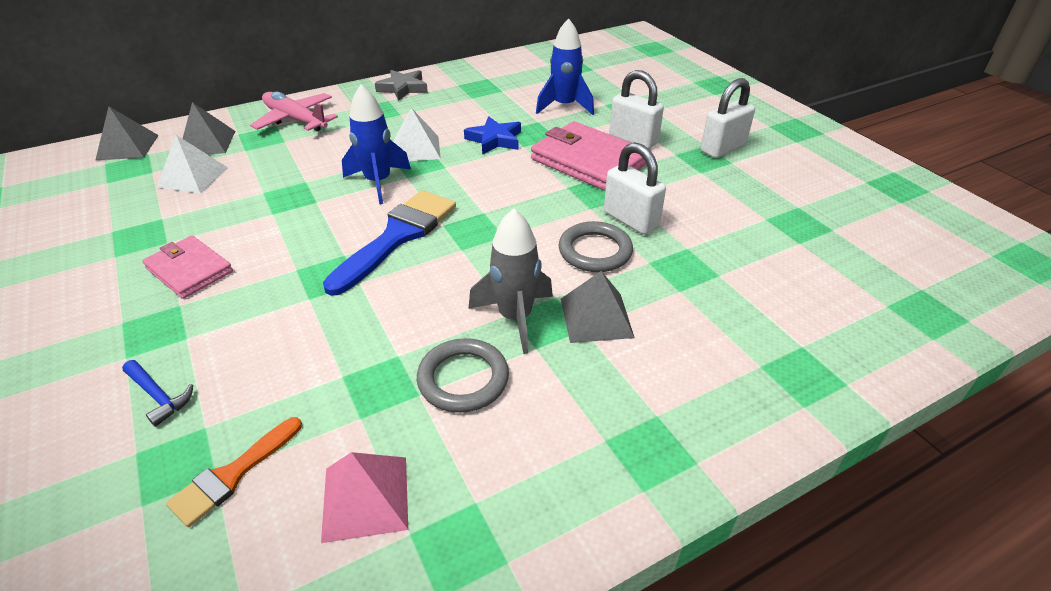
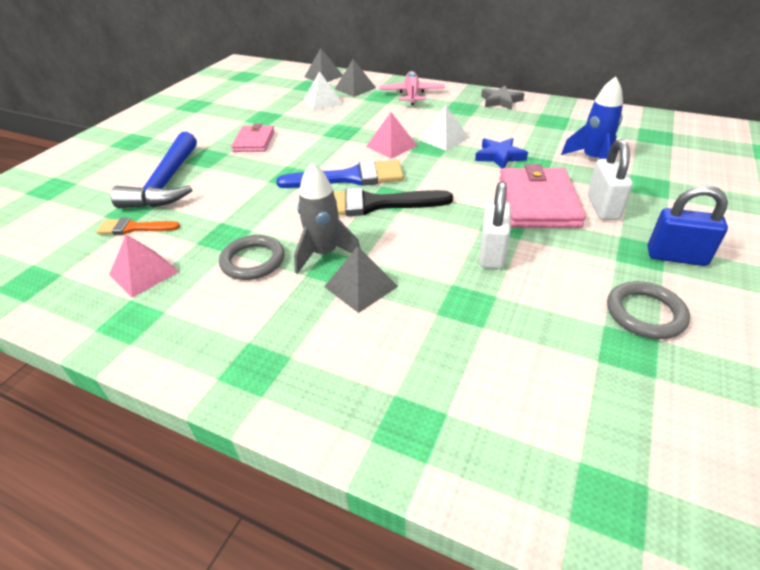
camera: 55 degrees right, 0 degrees up
(158, 396) = (166, 183): blue hammer -> blue hammer, size x2.48
(378, 182) = (391, 146): blue rocket -> pink pyramid
(471, 245) = (374, 204): none -> black brush
(595, 251) = (432, 254): grey ring -> grey ring (645, 313)
(722, 148) = (676, 256): white padlock -> blue padlock

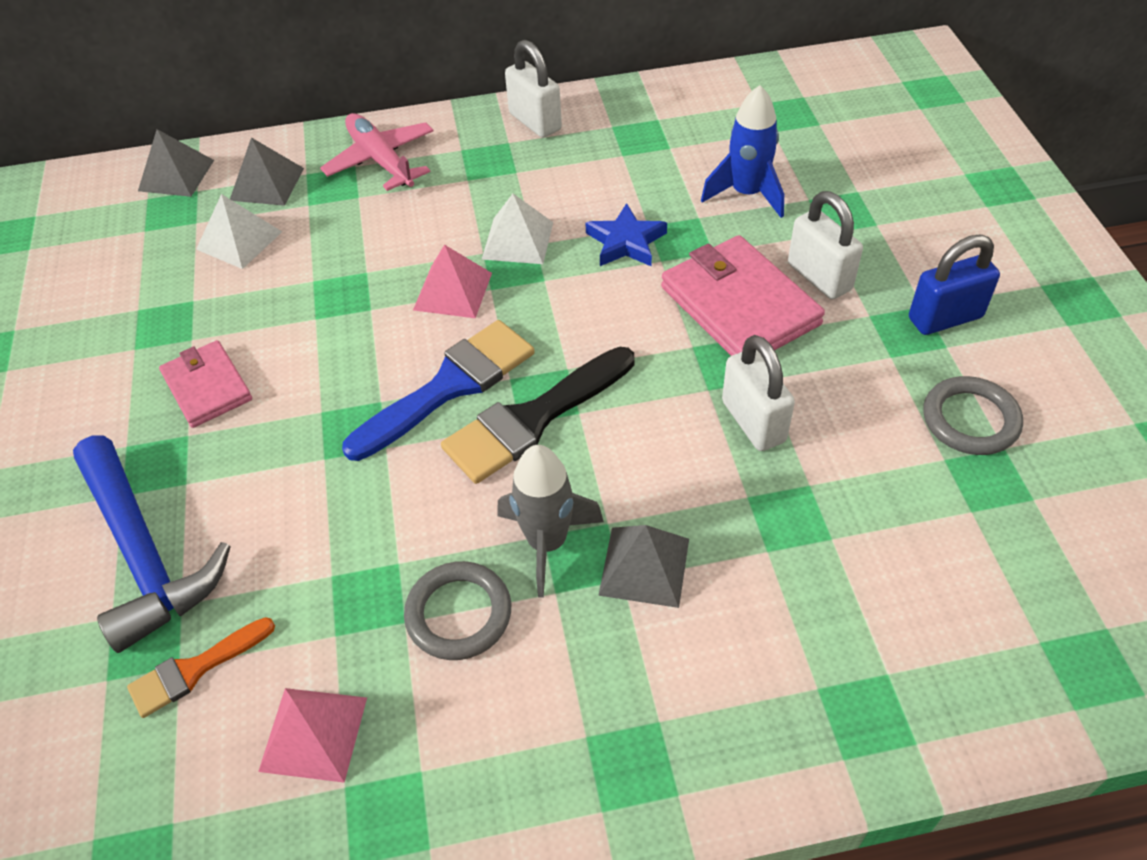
camera: 35 degrees left, 10 degrees up
(501, 101) = (535, 122): grey star -> white padlock

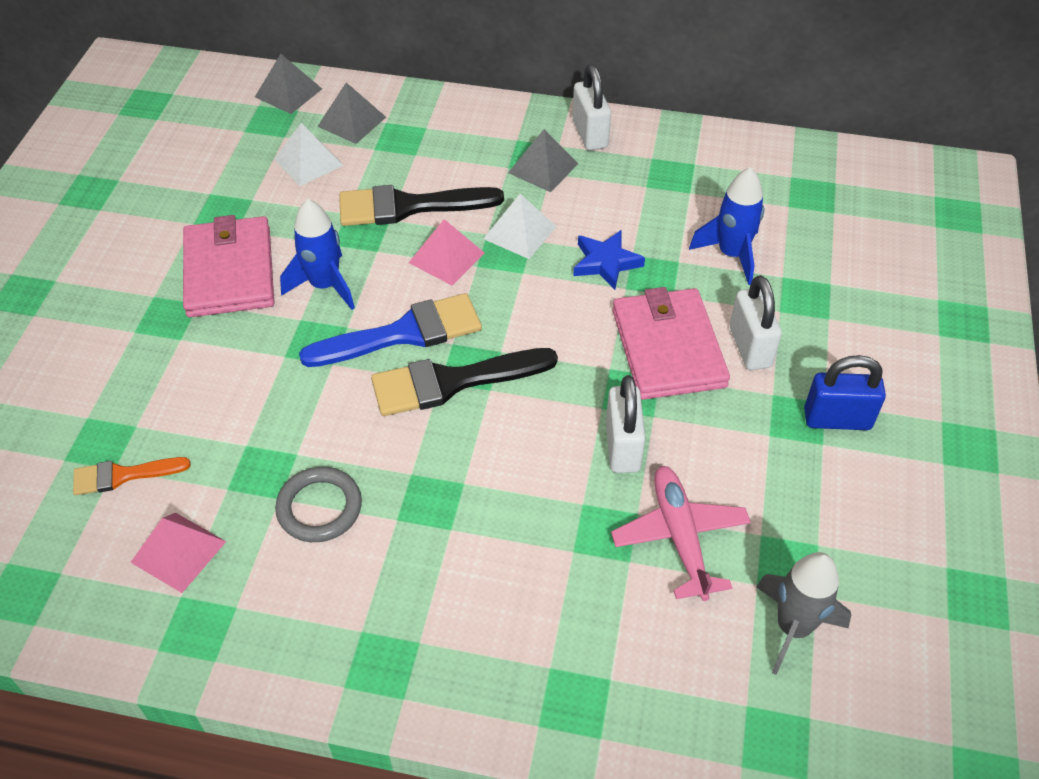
camera: 20 degrees right, 0 degrees up
(144, 553) = (129, 380): blue hammer -> none
(207, 387) = (230, 271): pink wallet -> pink wallet, size x1.63
(330, 365) = (325, 285): none -> blue rocket
(381, 161) = (449, 129): pink plane -> pink plane (680, 537)
(381, 252) = (409, 206): none -> black brush
(547, 543) = (411, 480): grey rocket -> grey rocket (793, 627)
(644, 566) = (473, 526): grey pyramid -> grey pyramid (543, 168)
(970, 420) = (803, 511): grey ring -> none

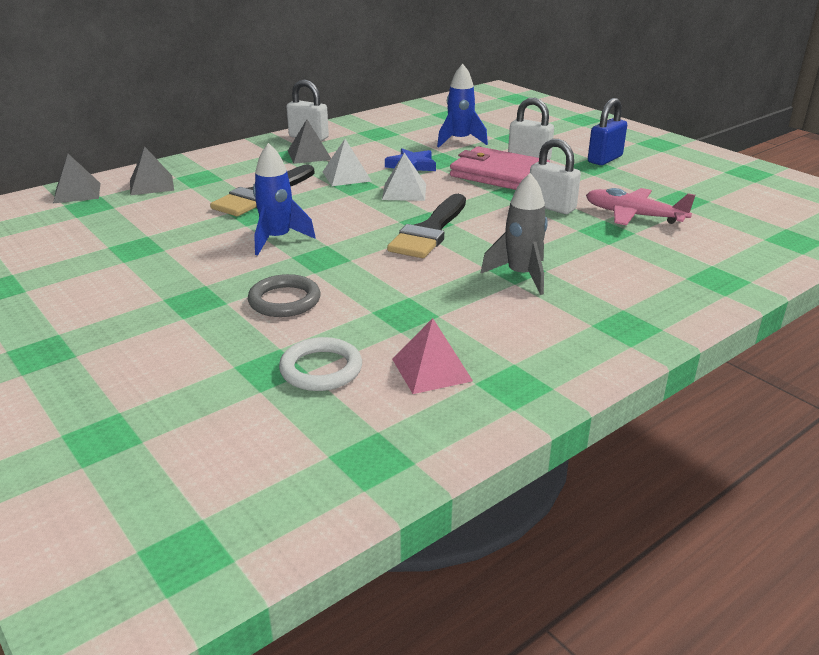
camera: 50 degrees left, 20 degrees down
(123, 475) = (321, 369): orange brush -> white ring
(230, 271) = (198, 264): pink wallet -> none
(308, 162) = (156, 208): white pyramid -> white pyramid (404, 192)
(319, 508) = (468, 304): grey ring -> grey ring (284, 300)
(404, 333) = (365, 231): blue brush -> none
(446, 257) = (327, 199): pink pyramid -> none
(793, 627) = (725, 212): grey rocket -> grey rocket (521, 275)

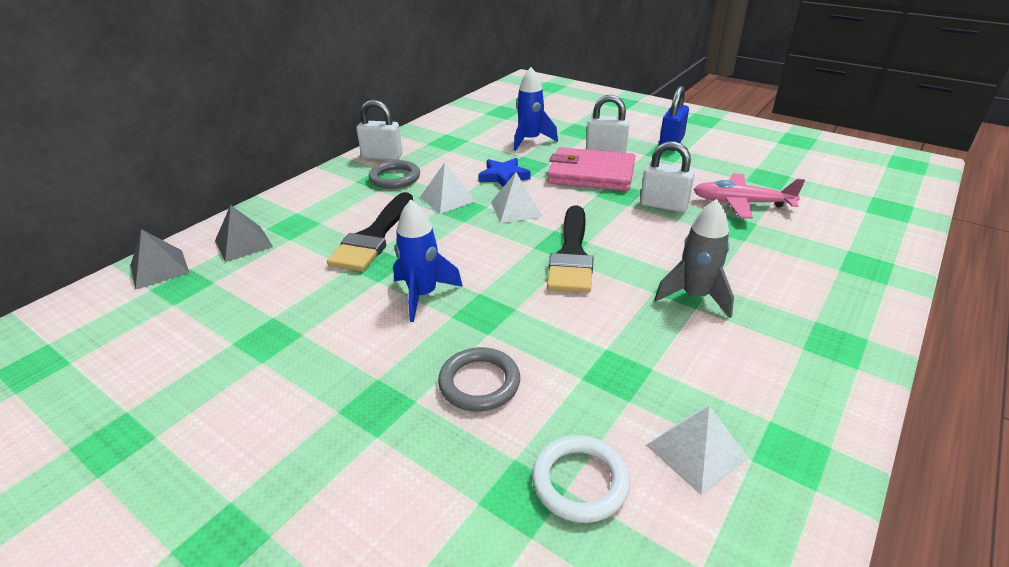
camera: 15 degrees left, 5 degrees up
(309, 155) = (395, 178): grey pyramid -> grey ring
(431, 370) = (696, 451): pink pyramid -> white pyramid

